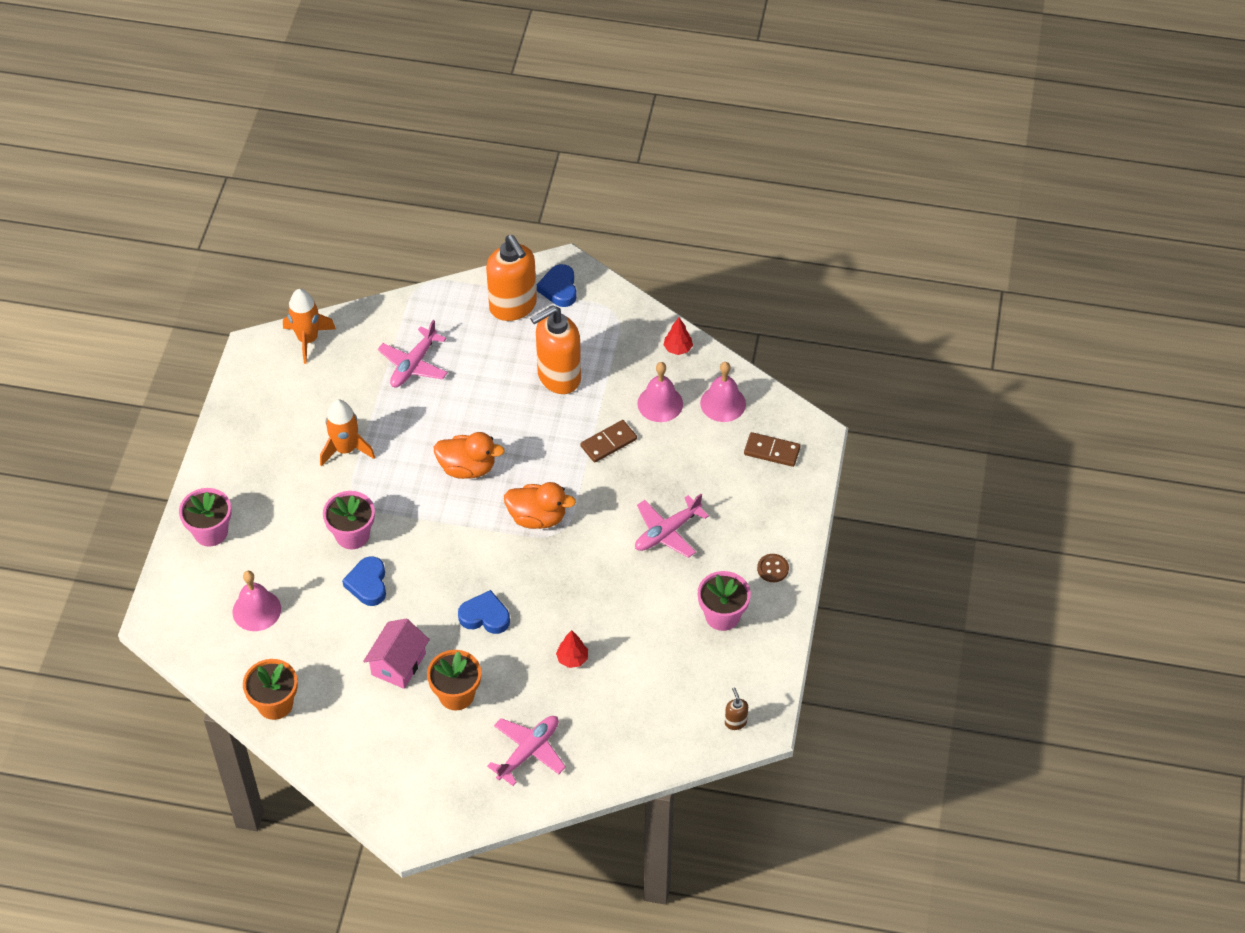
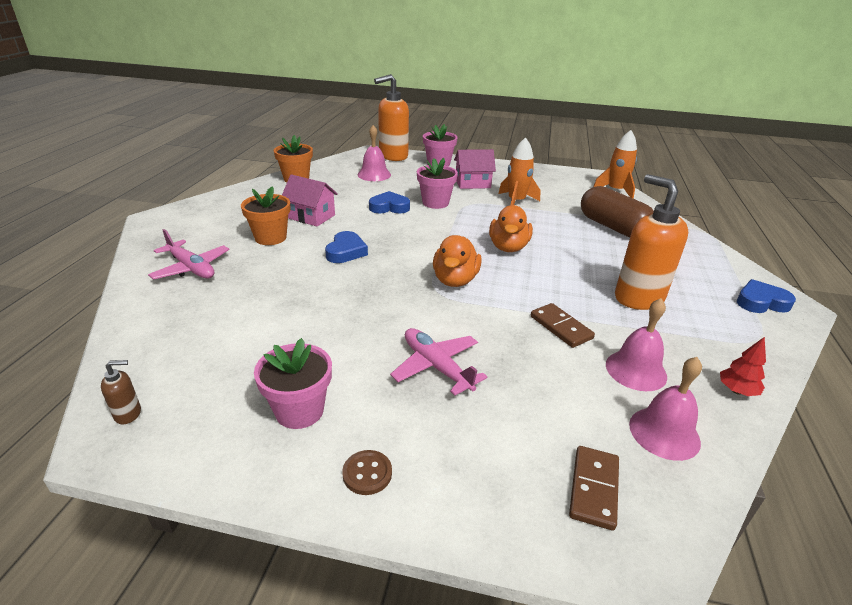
camera: 90 degrees right, 20 degrees down
(286, 493) = (472, 183): none -> pink house
(413, 365) = (613, 227): pink plane -> brown capsule
(513, 306) = (714, 274): orange soap dispenser -> orange soap dispenser (393, 156)
(572, 659) = (281, 294): red tree -> none

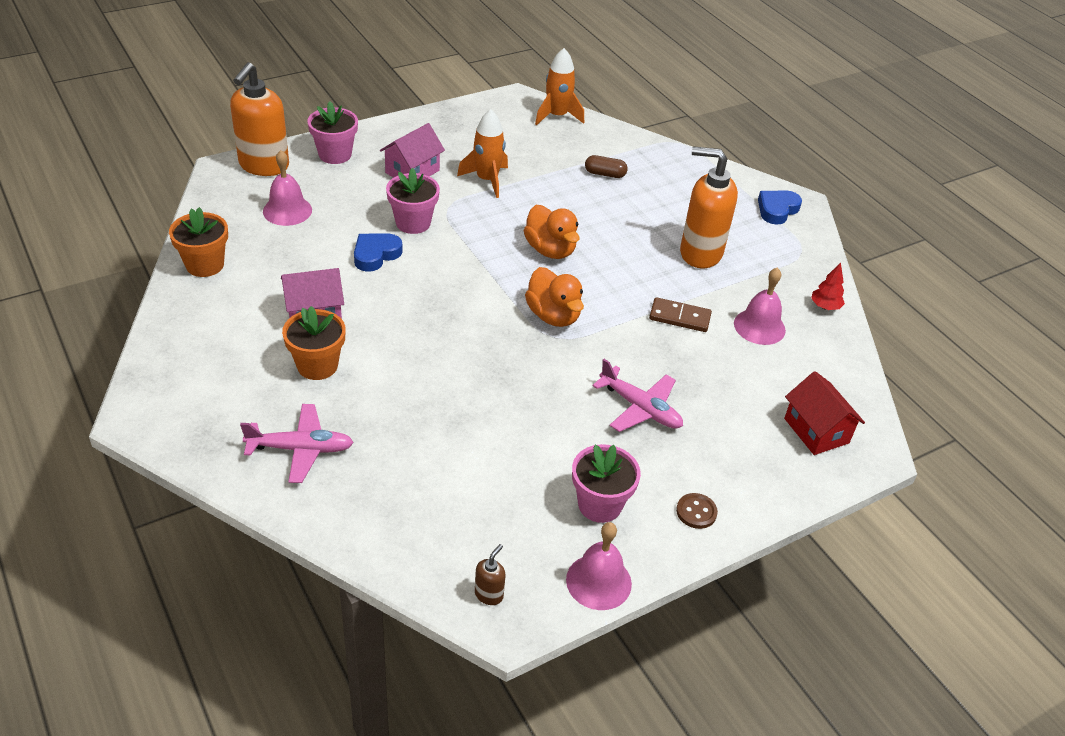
camera: 45 degrees left, 10 degrees up
(346, 251) = (418, 339): blue heart -> none
(436, 367) = (640, 408): pink plane -> pink plane turned 150 degrees counterclockwise
(594, 488) = (816, 431): brown domino -> red house
(613, 227) = (605, 174): brown capsule -> brown capsule, size x0.47
(664, 433) = (815, 367): pink bell -> pink bell (598, 581)

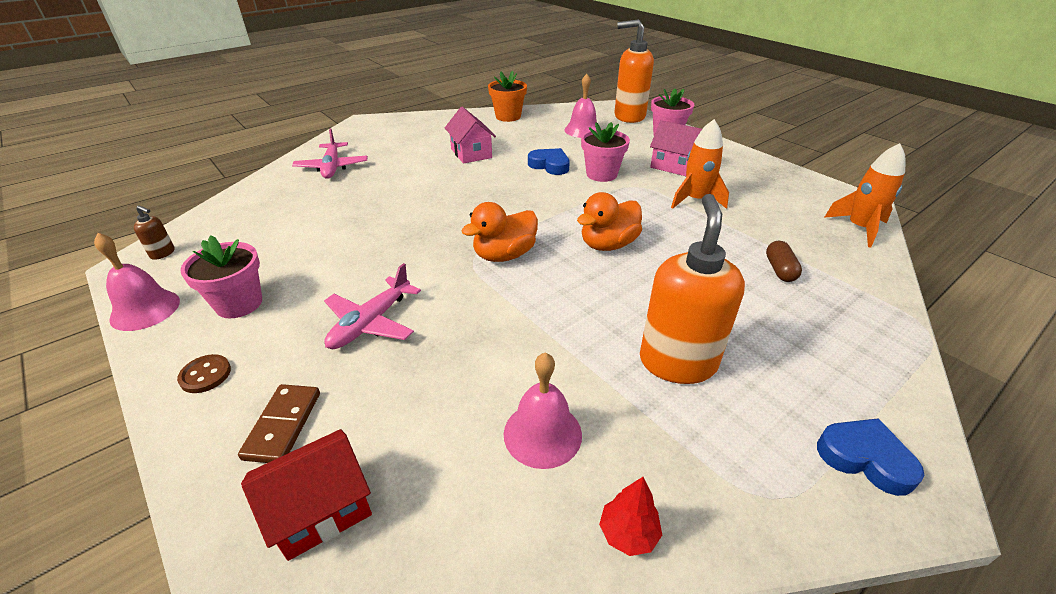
camera: 85 degrees right, 5 degrees down
(317, 365) = (415, 161): orange flower pot -> none
(679, 317) = (534, 347): brown domino -> brown domino (283, 425)

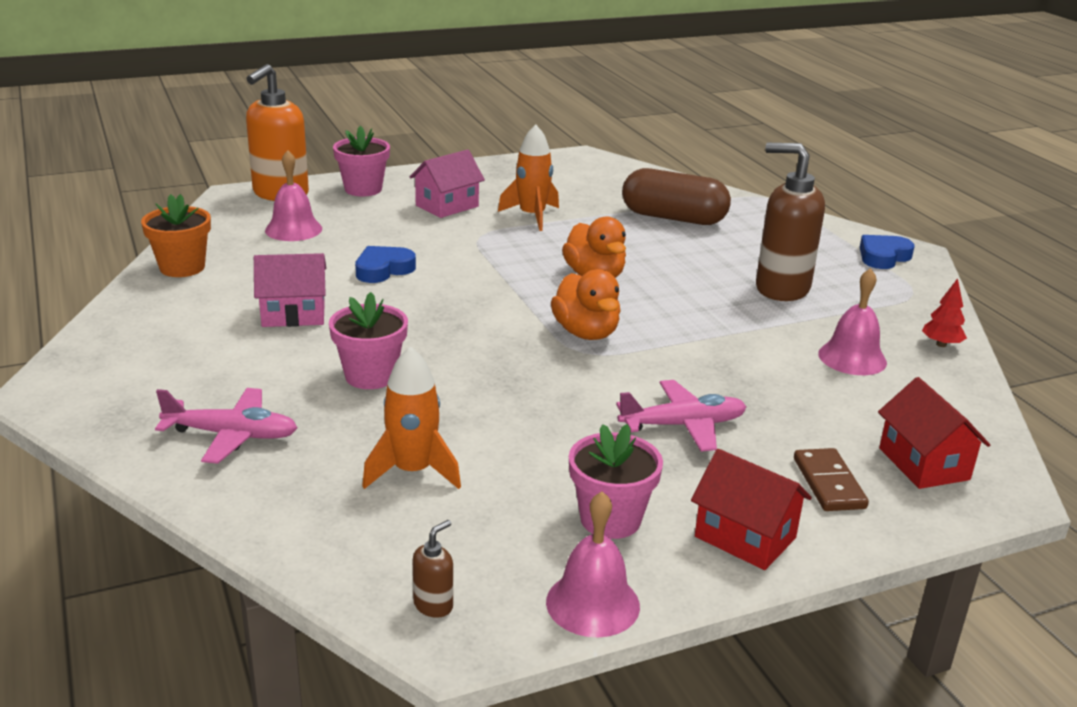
camera: 75 degrees left, 10 degrees down
(205, 375) = (745, 537): brown button -> red house
(283, 425) = (828, 483): brown domino -> brown domino turned 60 degrees clockwise
(371, 323) = (683, 425): pink plane -> pink plane turned 60 degrees counterclockwise
(601, 174) = (435, 246): pink flower pot -> pink flower pot (370, 376)
(677, 362) = (781, 288): orange soap dispenser -> brown soap dispenser
(780, 270) = (673, 218): brown capsule -> brown capsule, size x2.13
(859, 228) = (626, 171): orange rocket -> orange rocket (413, 471)

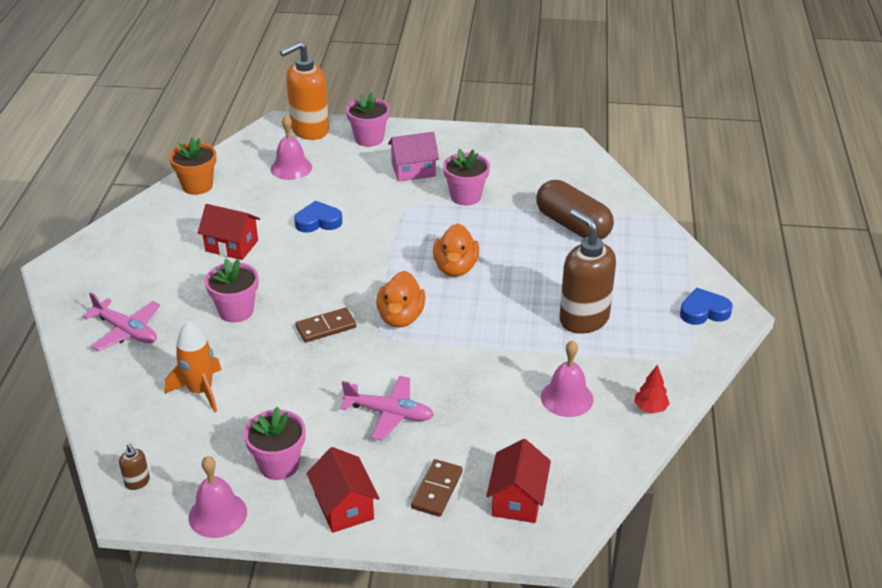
camera: 30 degrees right, 10 degrees up
(293, 314) = (232, 246): pink house -> red house
(433, 605) = (137, 482): brown soap dispenser -> brown soap dispenser turned 75 degrees clockwise
(507, 363) = (326, 327): none -> brown domino
(532, 216) = (465, 196): orange rocket -> pink flower pot

